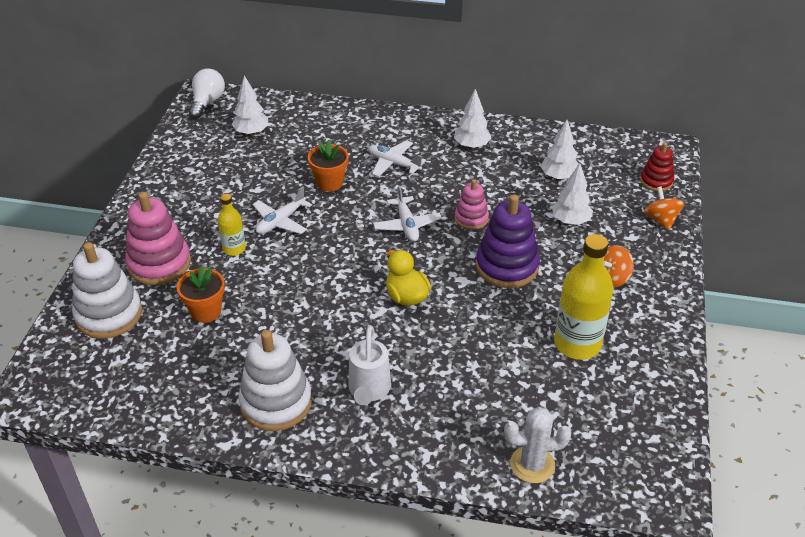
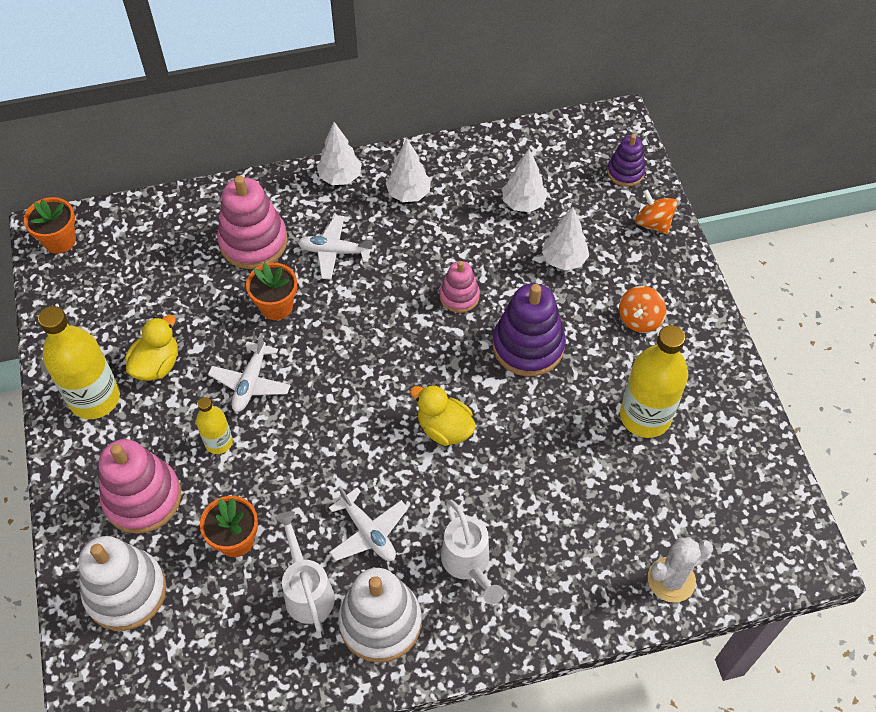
camera: 25 degrees left, 15 degrees up
(168, 196) = (95, 398): none -> yellow bottle
(207, 102) = (60, 240): white light bulb -> orange flower pot
(223, 190) = (157, 365): none -> yellow duck
(235, 362) = (307, 591): none -> white watering can
(251, 132) = (142, 267): white tree -> white tree (340, 177)
(338, 141) = (253, 242): none -> pink stacking toy
(407, 225) = (395, 332): white plane -> white plane (368, 532)
(656, 181) = (625, 172): red stacking toy -> purple stacking toy

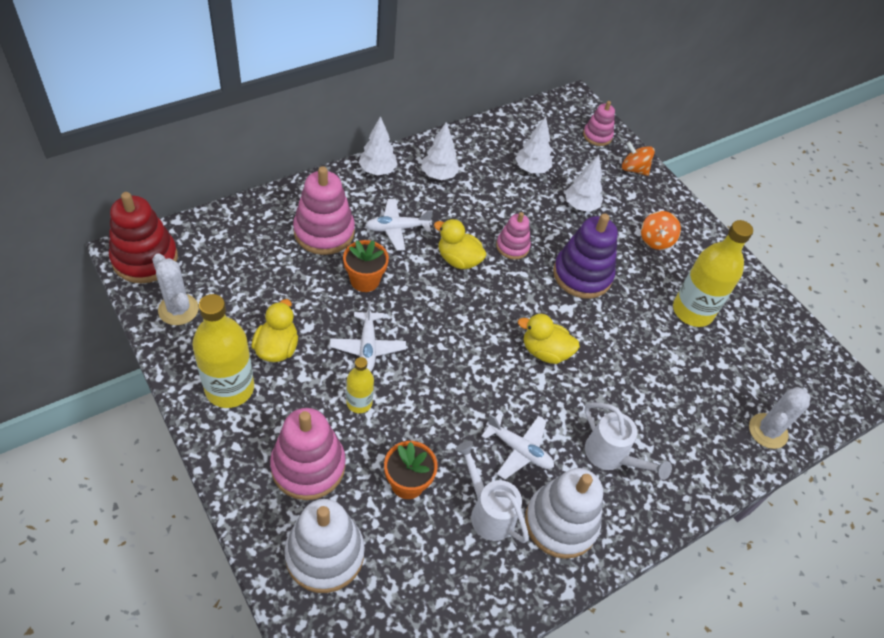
camera: 25 degrees left, 5 degrees down
(60, 240) = (145, 259): orange flower pot -> red stacking toy
(74, 303) = (178, 309): none -> white cactus
(390, 301) = (458, 259): none -> yellow duck
(625, 172) = (597, 136): purple stacking toy -> pink stacking toy

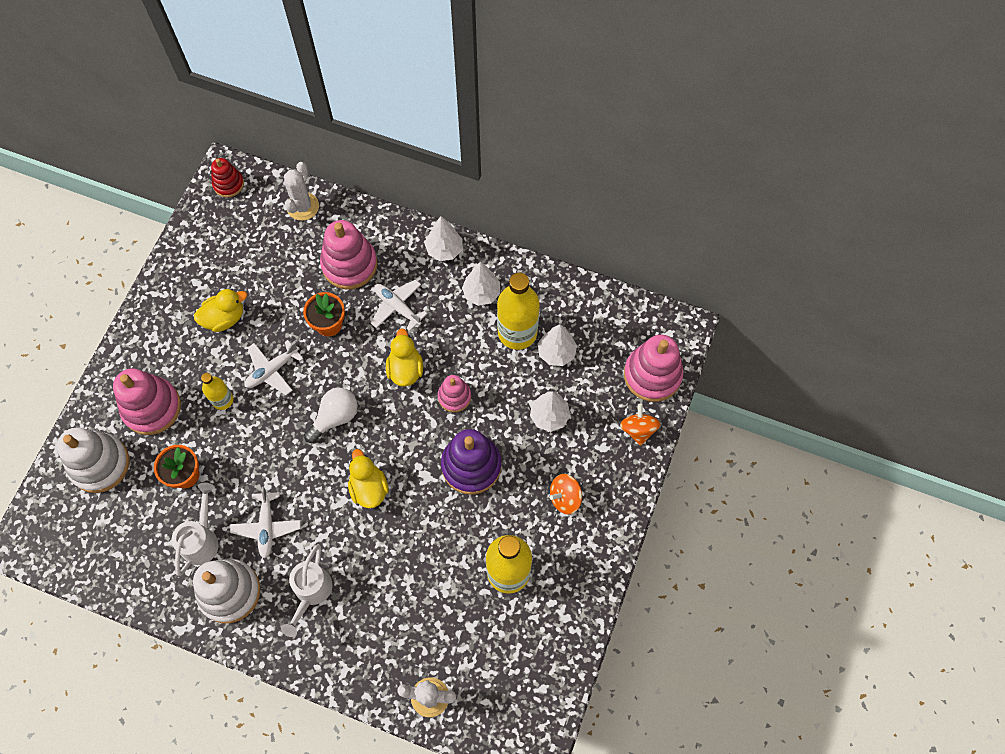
camera: 60 degrees right, 15 degrees up
(145, 259) = (228, 184): red stacking toy -> red stacking toy, size x0.57
(178, 309) = (205, 238): white cactus -> white cactus (303, 206)
(229, 388) = (171, 317): yellow bottle -> yellow bottle (517, 332)
(457, 332) = (335, 417): none -> white light bulb
(597, 136) = (652, 375): pink stacking toy -> pink stacking toy, size x1.75

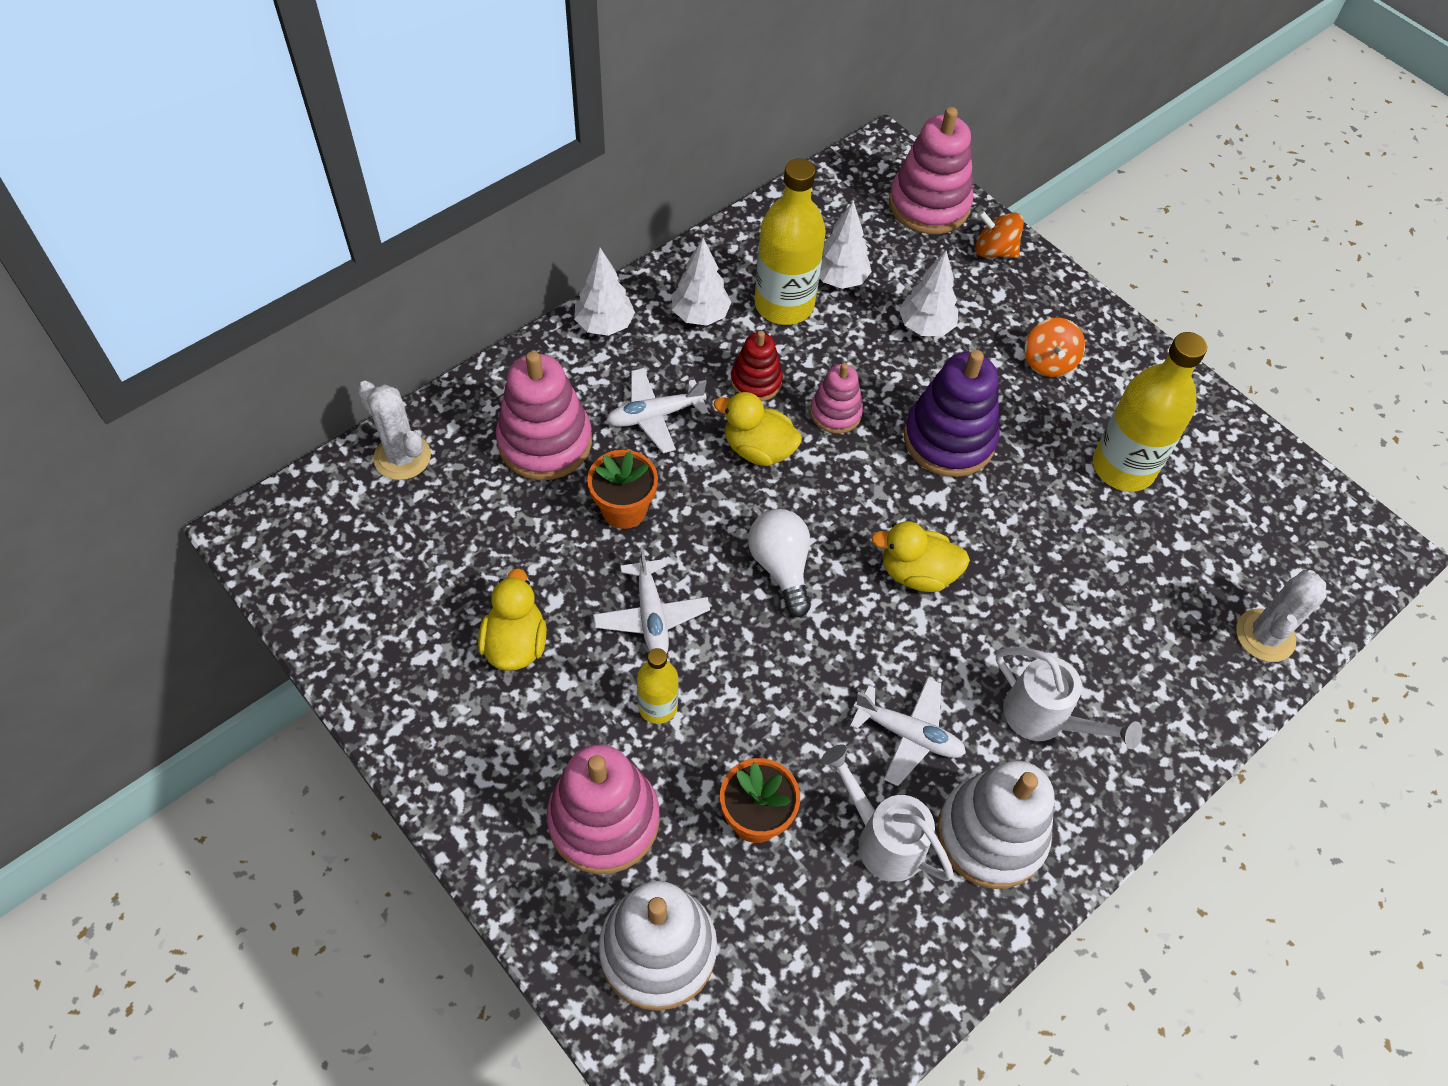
camera: 65 degrees left, 10 degrees down
(228, 184) = (281, 537): red stacking toy -> red stacking toy (756, 381)

